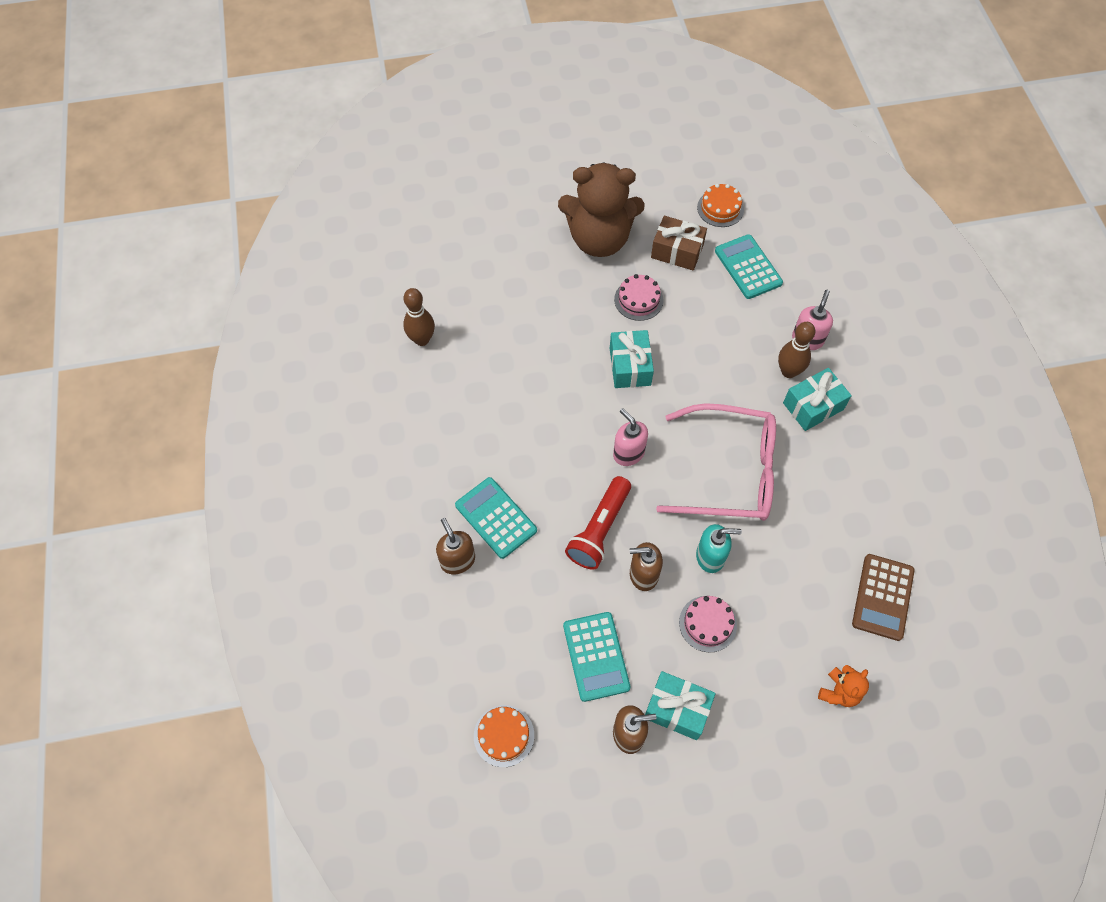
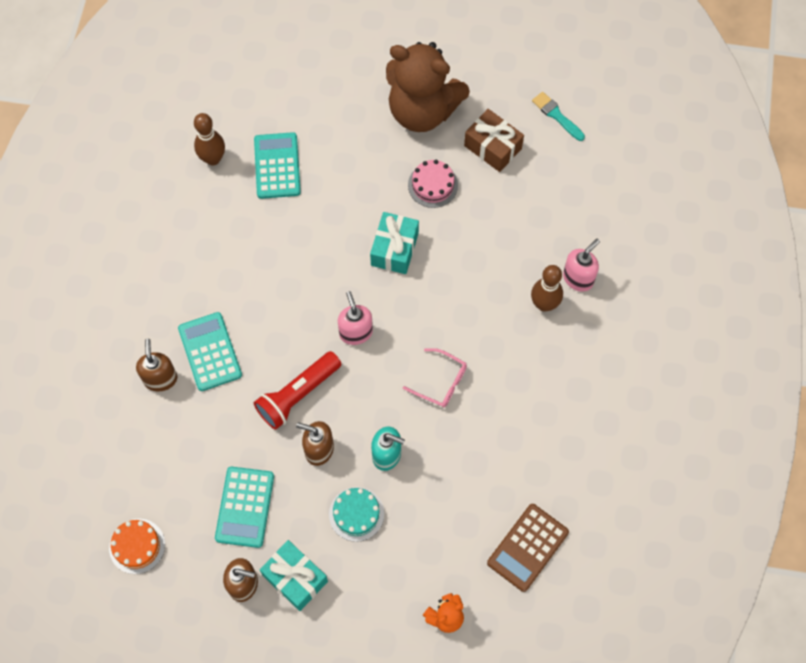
camera: 20 degrees right, 5 degrees up
(707, 623) = (356, 514): pink cake -> turquoise cake
(720, 208) = (556, 115): orange cake -> turquoise brush
(728, 472) = (440, 382): pink glasses -> pink glasses, size x0.45
(748, 267) = (555, 186): turquoise calculator -> turquoise calculator (277, 166)
(813, 406) = (551, 346): turquoise gift -> none

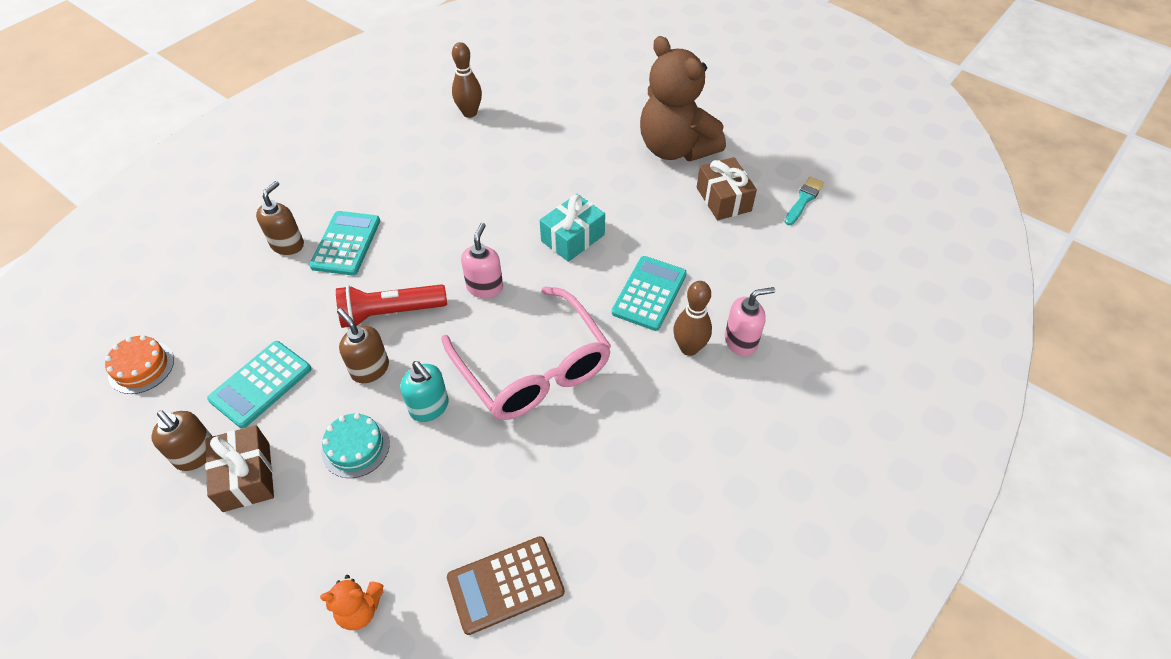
camera: 30 degrees right, 15 degrees down
(277, 166) = (518, 137): turquoise calculator -> turquoise calculator (649, 293)
(295, 578) = (246, 477): turquoise gift -> brown gift
(433, 185) = (645, 205): pink cake -> none
(440, 382) = (533, 367): pink glasses -> pink glasses, size x2.22
(556, 115) = (803, 200): turquoise brush -> turquoise brush turned 45 degrees clockwise

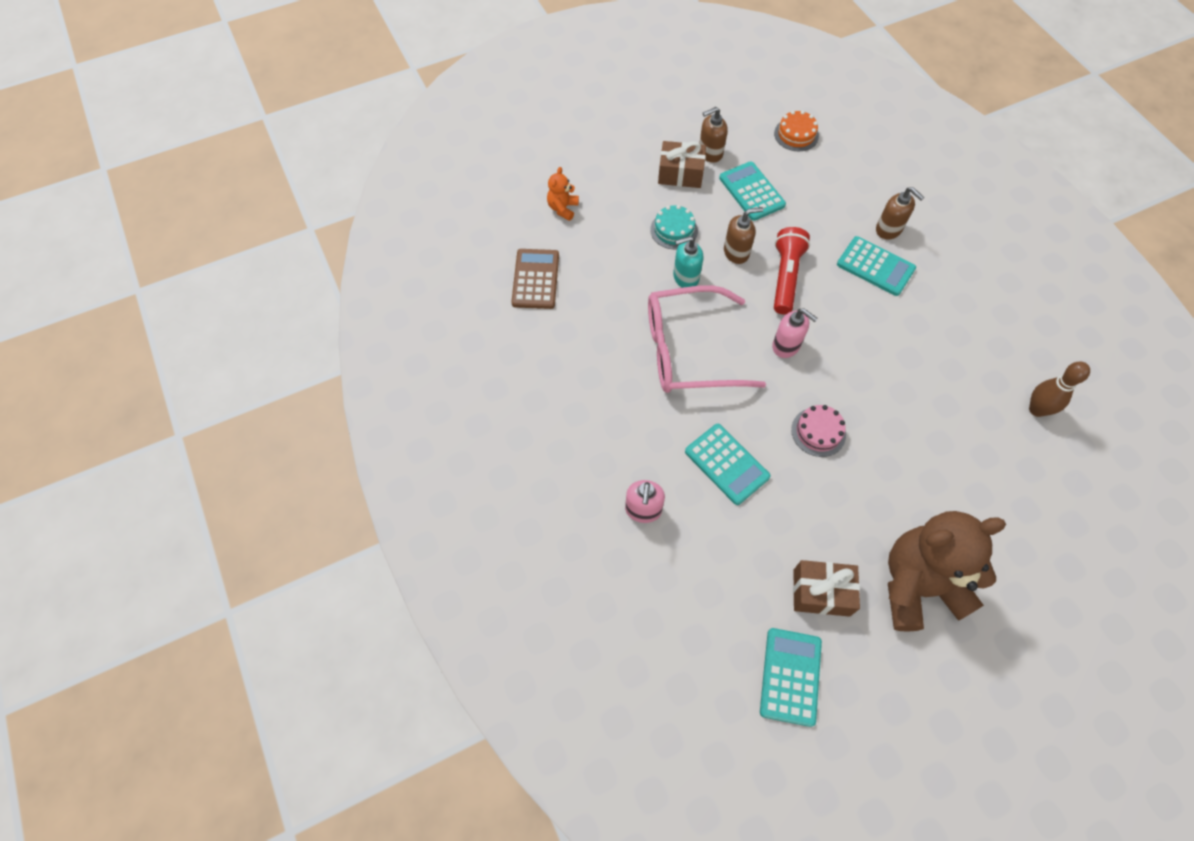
camera: 115 degrees right, 10 degrees up
(573, 238) = (818, 432): turquoise gift -> pink cake
(689, 348) = (655, 466): brown bowling pin -> none
(803, 200) = (790, 676): turquoise brush -> turquoise calculator

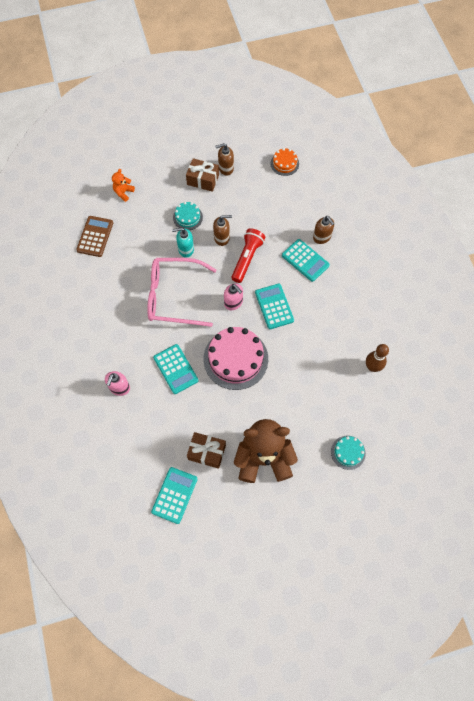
camera: 10 degrees right, 5 degrees up
(751, 191) = (244, 198): turquoise calculator -> turquoise calculator (274, 306)
(818, 432) = (235, 359): pink cake -> pink cake, size x1.99
(1050, 551) = (348, 452): none -> turquoise cake

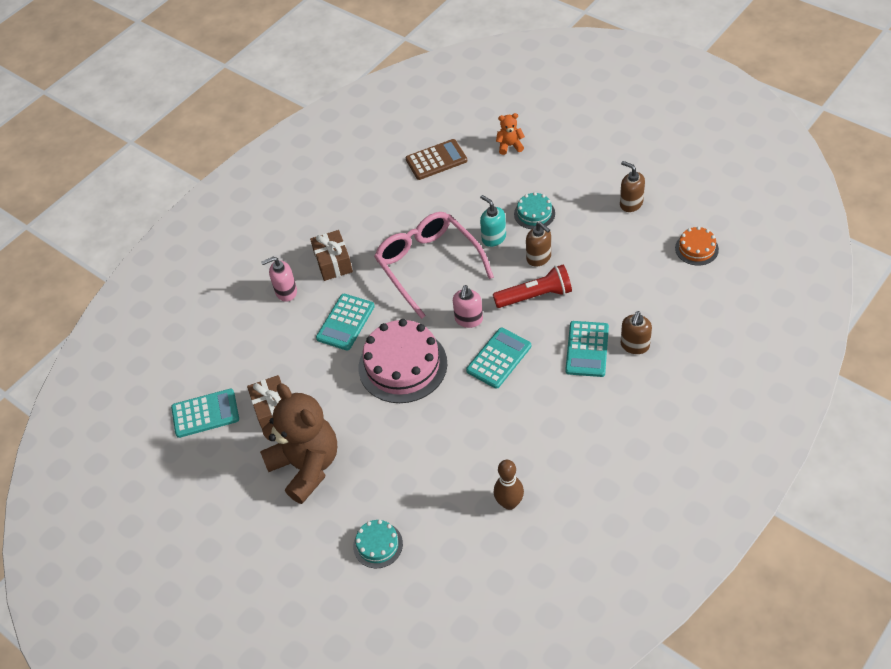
camera: 60 degrees right, 15 degrees down
(203, 180) = (595, 195): brown gift -> brown gift (333, 262)

